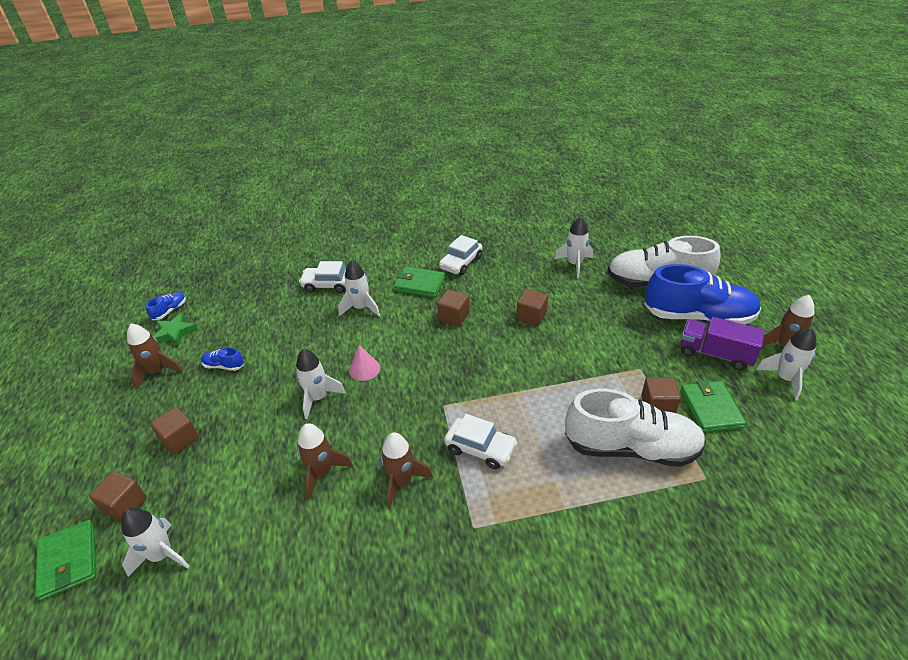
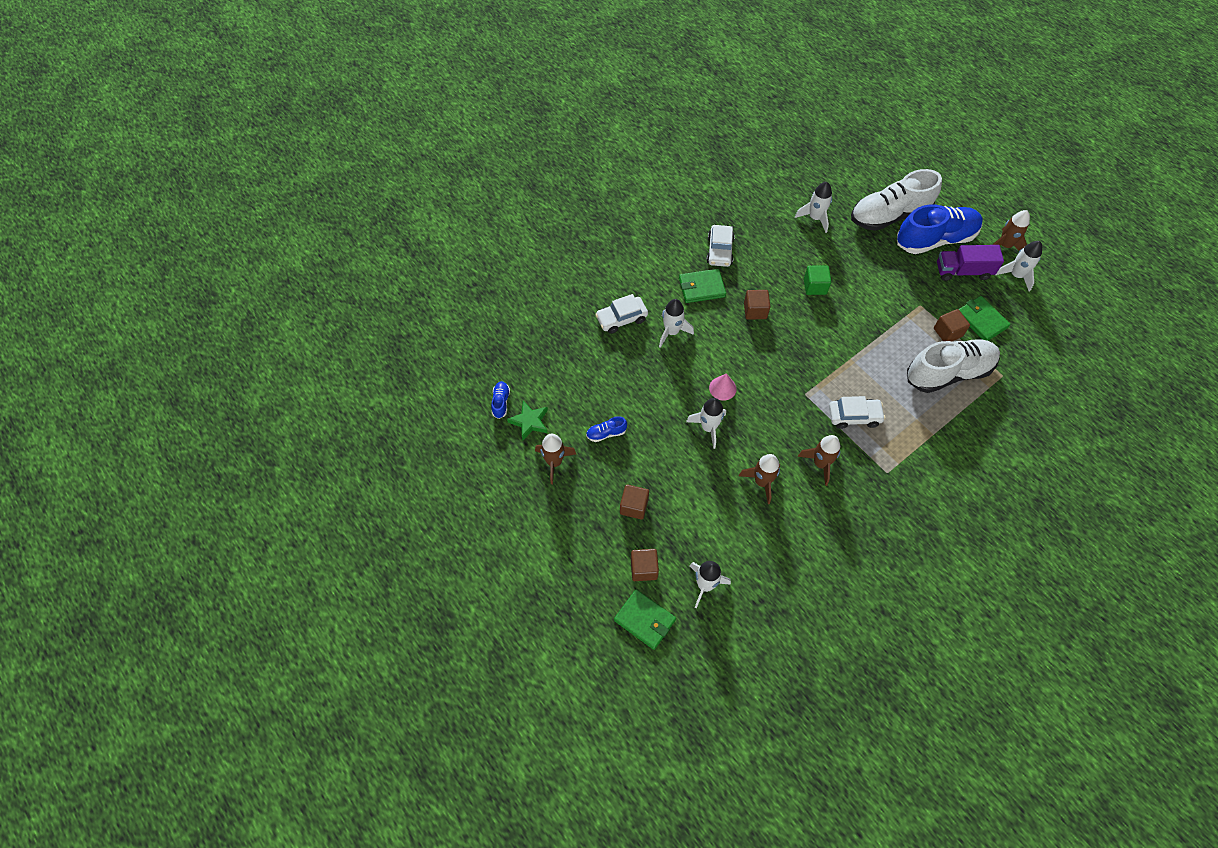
camera: 30 degrees left, 20 degrees up
(531, 316) = (815, 286): brown cube -> green cube

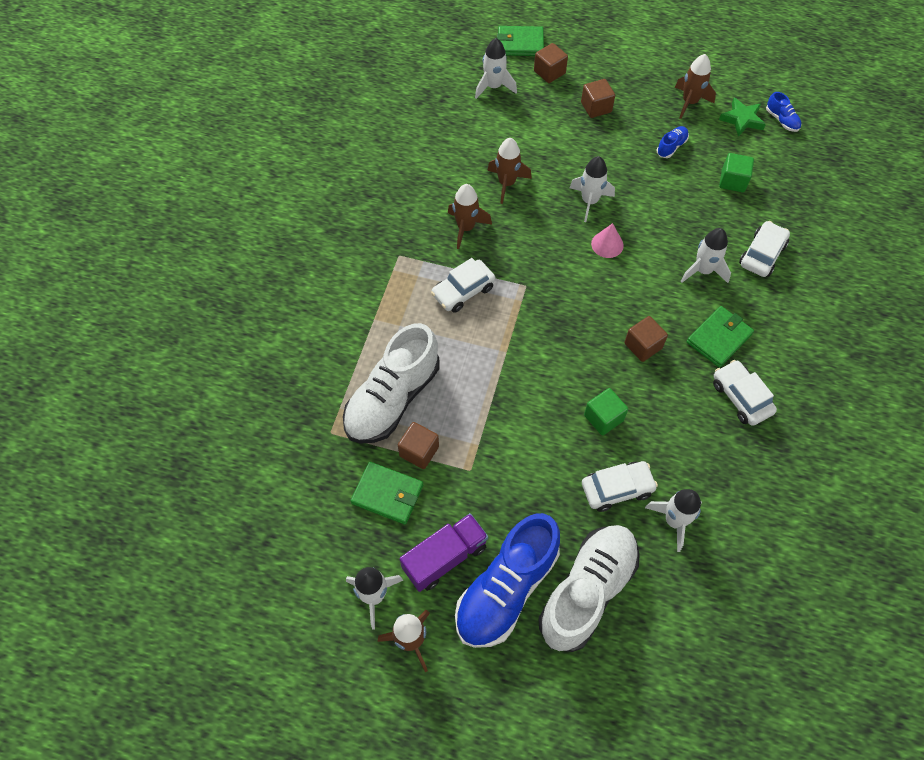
camera: 145 degrees right, 0 degrees up
(588, 379) = (732, 181): none -> green cube
(836, 248) = (617, 489): none -> white car

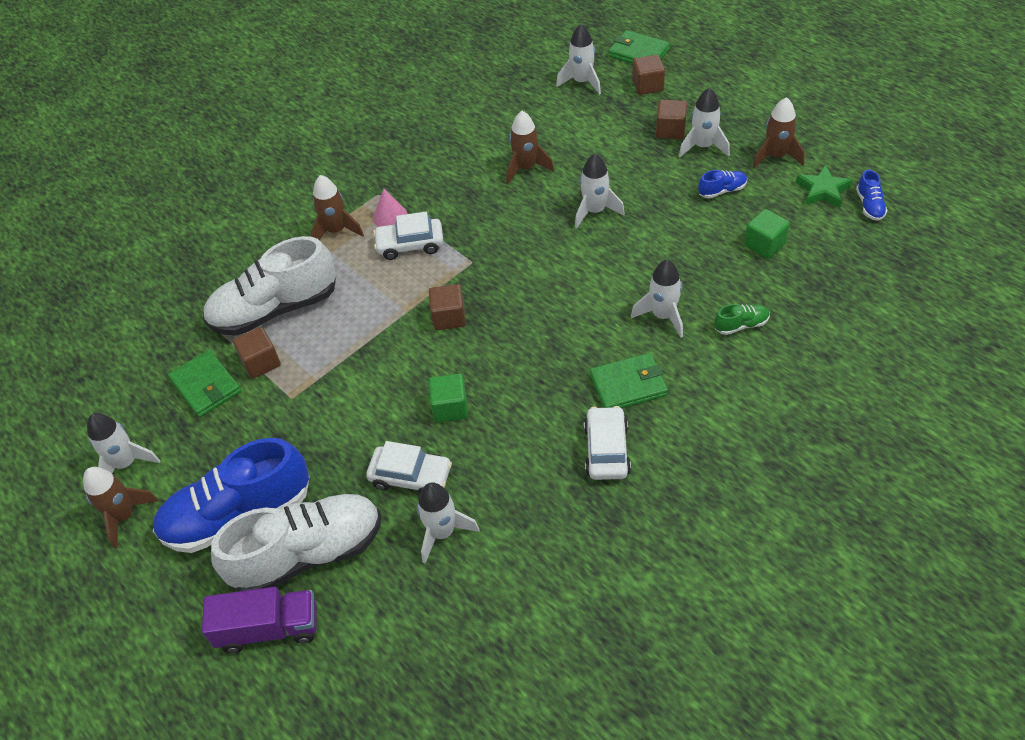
camera: 35 degrees right, 10 degrees down
(445, 557) = (209, 461): purple truck -> purple truck (269, 628)
(466, 228) = (456, 193): brown rocket -> brown rocket (336, 231)
(607, 244) = (581, 255): pink cone -> pink cone (390, 216)
(630, 113) = (703, 146): none -> white rocket
(643, 346) = (543, 360): brown cube -> brown cube (449, 317)
(762, 254) = (741, 325): white car -> green shoe

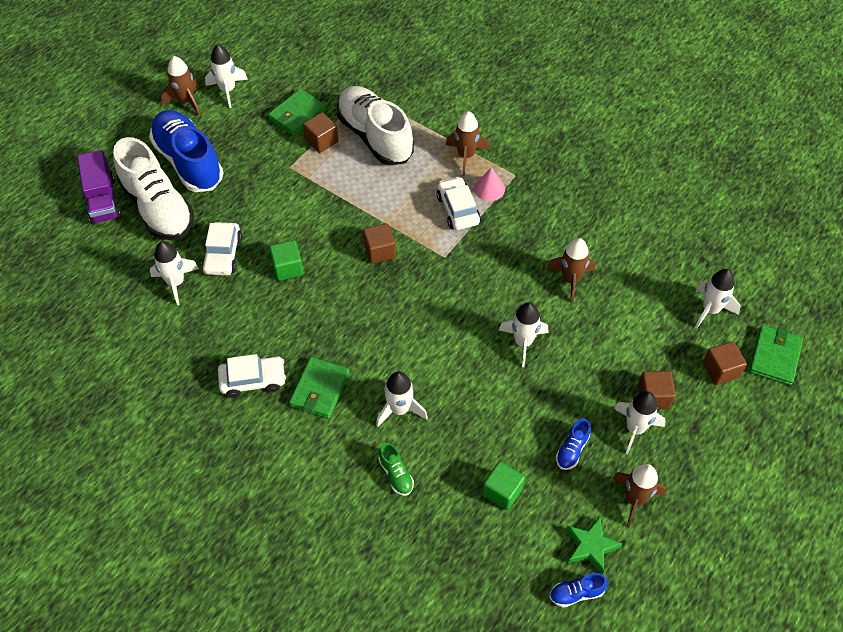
camera: 75 degrees right, 5 degrees up
(628, 385) = (320, 389): green wallet -> green wallet turned 45 degrees clockwise
(722, 191) = (572, 450): blue shoe -> blue shoe turned 60 degrees clockwise

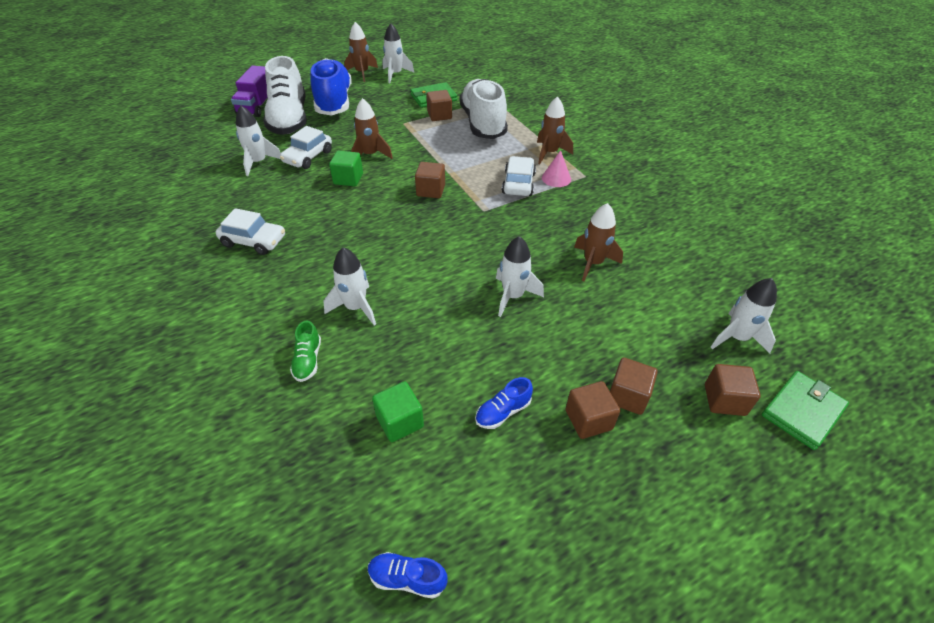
camera: 25 degrees right, 10 degrees down
(320, 389) = (300, 267): green wallet -> none
(591, 546) = (461, 528): green star -> none
(634, 499) = (546, 497): brown rocket -> brown rocket (370, 155)
(635, 429) = (588, 420): white rocket -> brown cube

